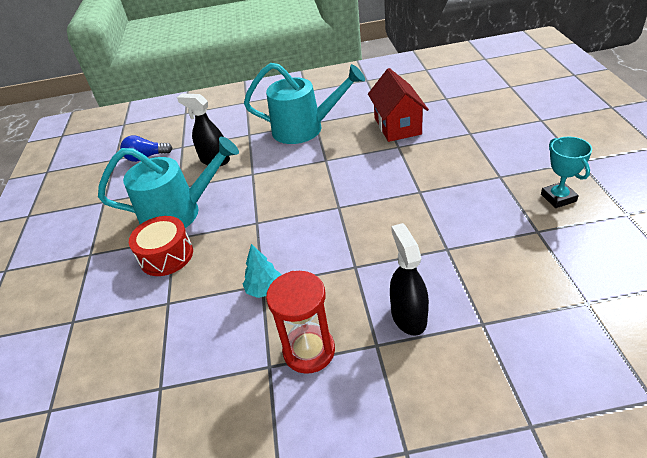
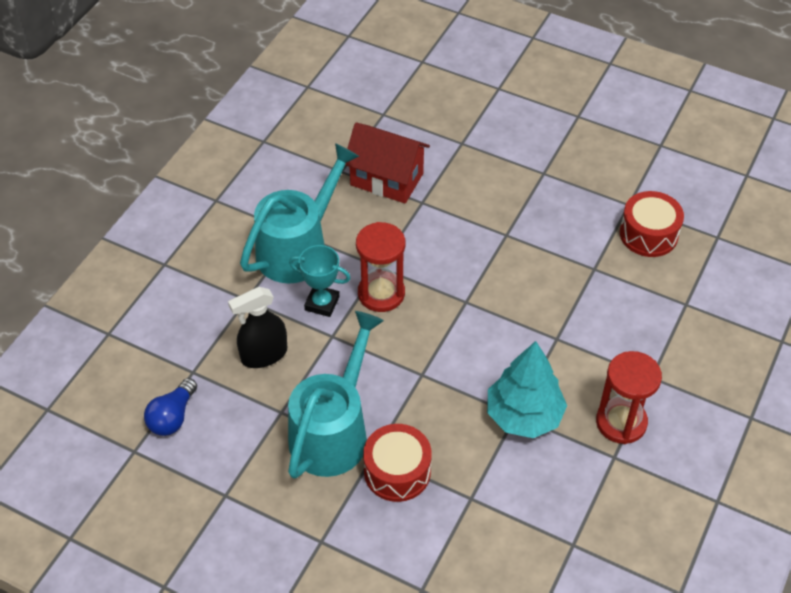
camera: 60 degrees left, 10 degrees up
(264, 289) = (524, 415): turquoise tree -> turquoise tree, size x1.83
(305, 172) = (381, 293): none -> red hourglass
(408, 316) = (641, 340): black spray bottle -> none
(524, 258) = (648, 234): none -> red drum
(558, 198) = (606, 163): turquoise trophy -> turquoise trophy (322, 303)

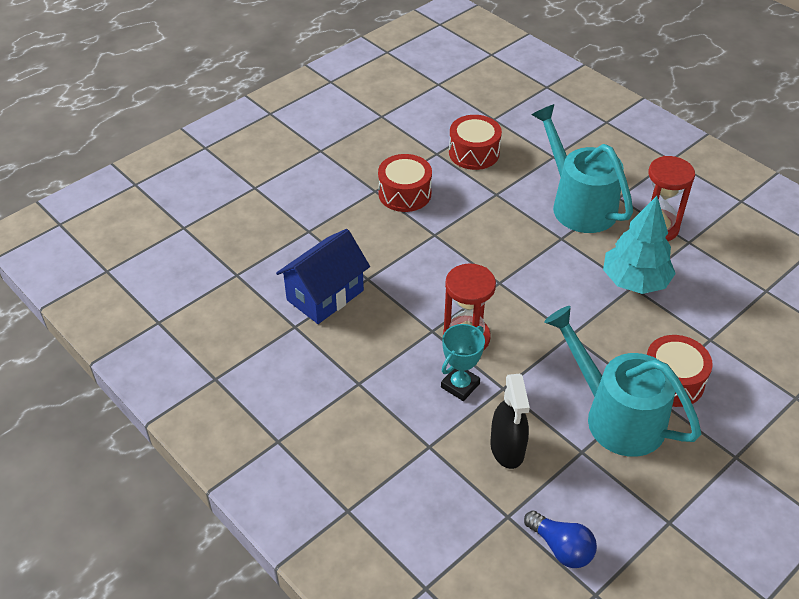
camera: 70 degrees left, 5 degrees down
(299, 248) = (380, 385): turquoise watering can -> turquoise watering can (578, 204)
(386, 179) = (325, 295): red house -> blue house
(552, 196) = (404, 193): none -> red drum

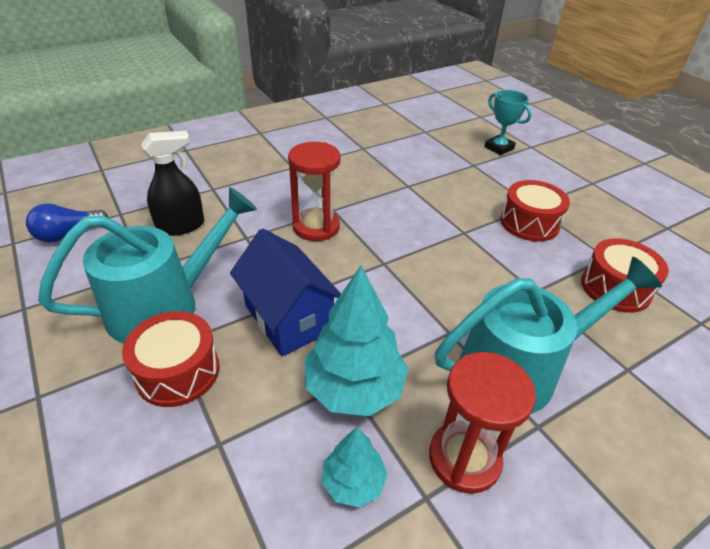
camera: 100 degrees right, 5 degrees down
(325, 295) = (392, 164): blue house -> blue house (288, 318)
(460, 385) = (263, 214): turquoise trophy -> turquoise trophy (499, 148)
(507, 448) = (181, 226): black spray bottle -> black spray bottle turned 150 degrees clockwise
(697, 272) = (353, 482): none -> turquoise tree

